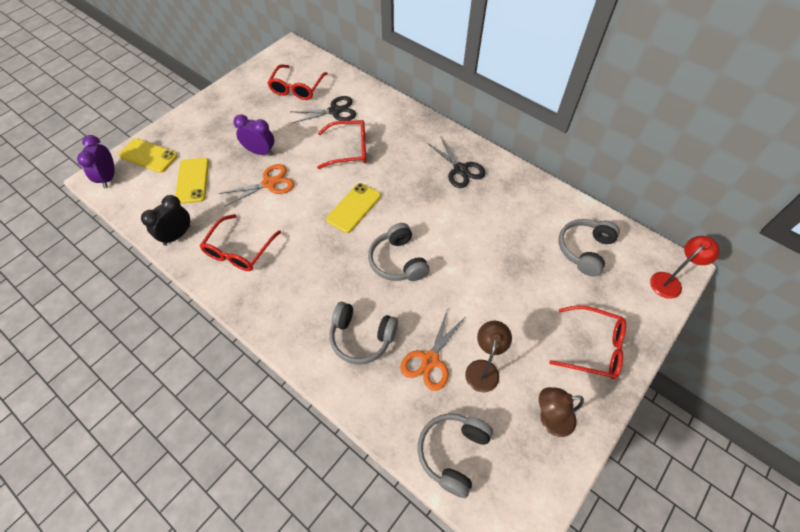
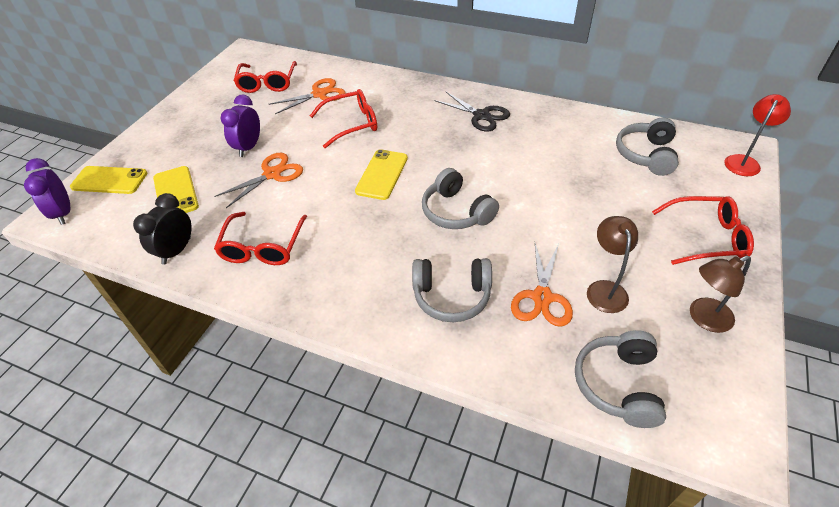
camera: 15 degrees left, 10 degrees down
(260, 152) = (248, 147): purple clock -> purple clock turned 75 degrees counterclockwise
(335, 111) = (320, 94): black scissors -> orange scissors

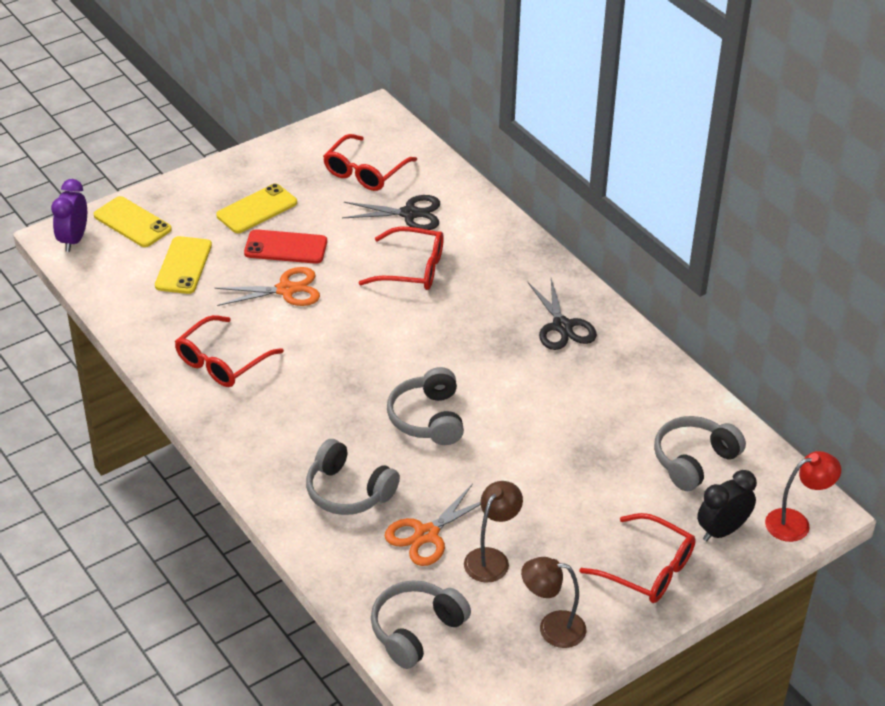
camera: 30 degrees right, 5 degrees down
(176, 251) = (147, 327): black clock -> black clock (722, 531)
(248, 147) = (286, 247): purple clock -> red phone
(320, 94) = (410, 214): orange scissors -> black scissors
(382, 174) = (392, 343): yellow phone -> yellow phone (257, 209)

